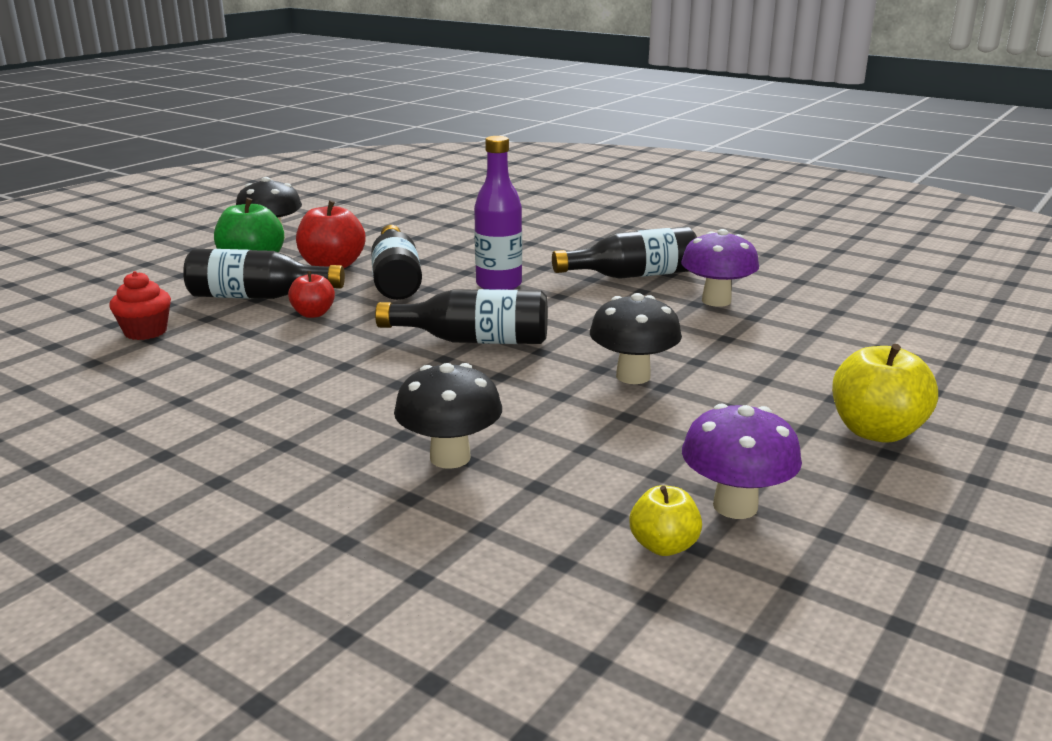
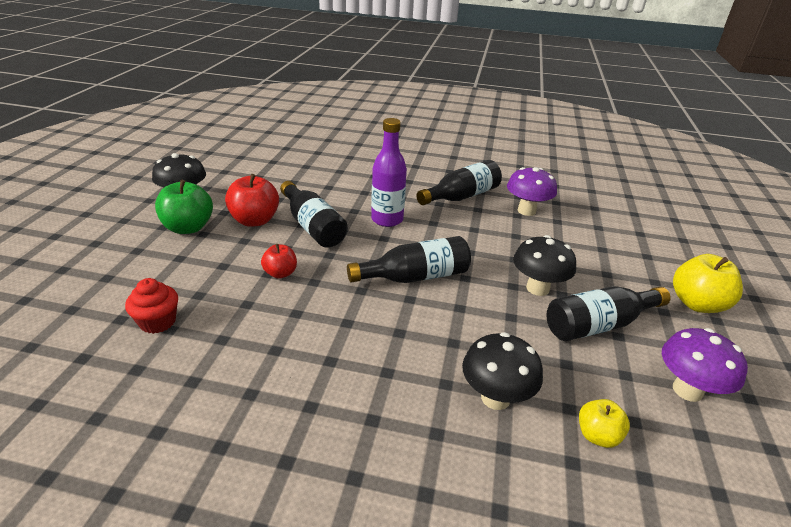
camera: 25 degrees left, 10 degrees up
(258, 296) = (222, 263): black bottle -> black bottle (598, 325)
(663, 546) = (683, 440): yellow apple -> yellow apple (597, 435)

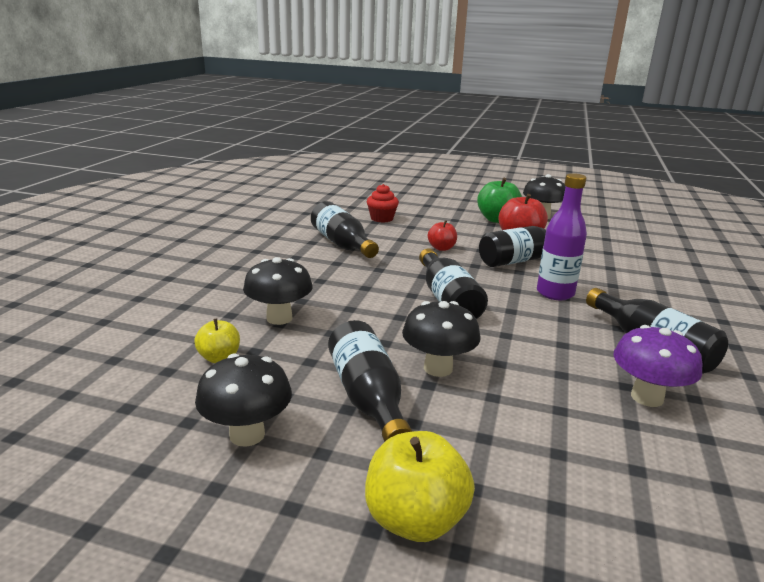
camera: 95 degrees right, 10 degrees down
(262, 359) = (342, 244): none -> black bottle
(687, 390) = (247, 434): purple mushroom -> black mushroom

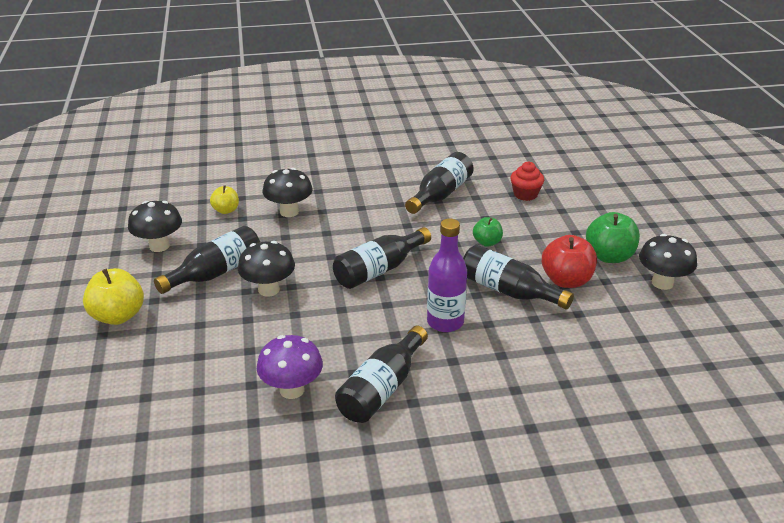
camera: 65 degrees right, 10 degrees up
(441, 248) = (487, 242): red apple -> green apple

